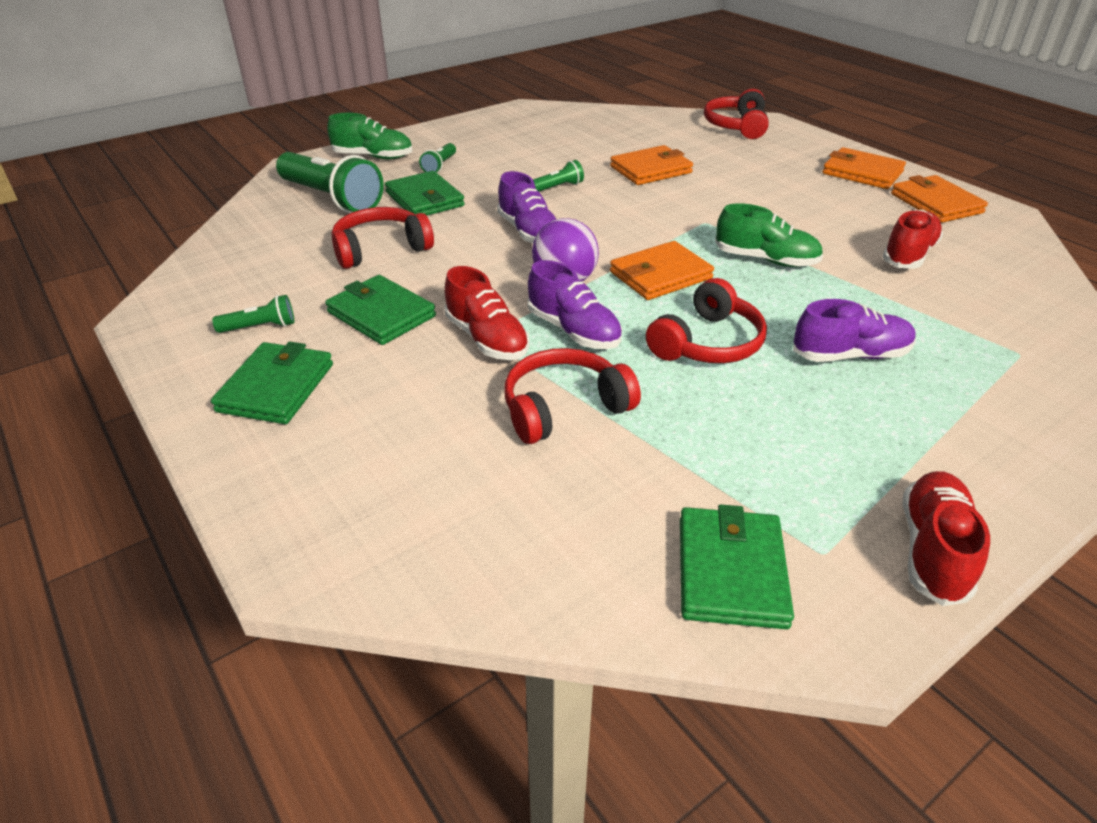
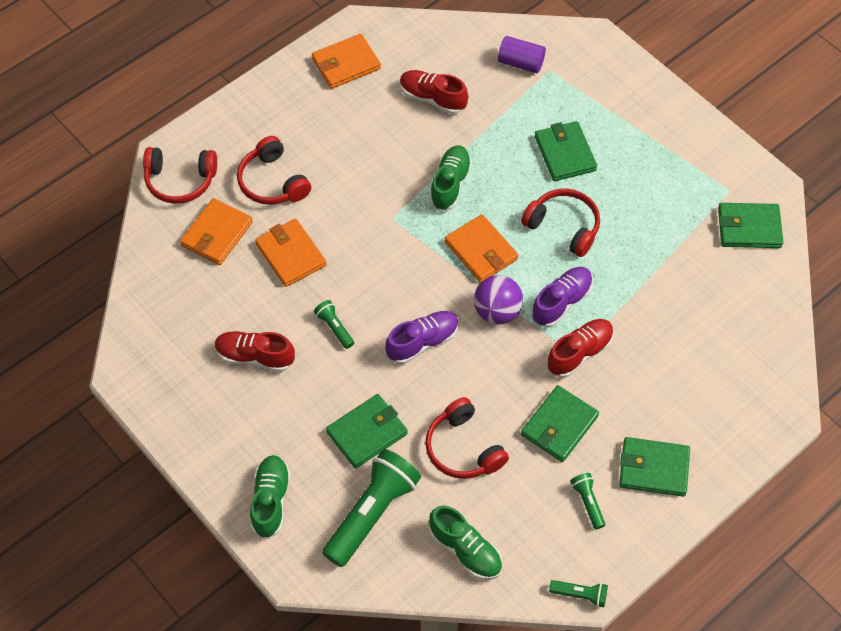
camera: 95 degrees left, 20 degrees up
(256, 244) = (465, 550): none -> green shoe
(440, 166) = (291, 433): green flashlight -> green flashlight (580, 595)
(564, 408) = (643, 303): red headphones -> red headphones (273, 182)
(850, 355) = (565, 153): purple shoe -> green wallet
(862, 173) = (289, 100): orange wallet -> orange wallet (217, 234)
(933, 550) = (718, 148): red shoe -> red shoe (255, 357)
(1019, 327) = (520, 63): none -> purple cylinder

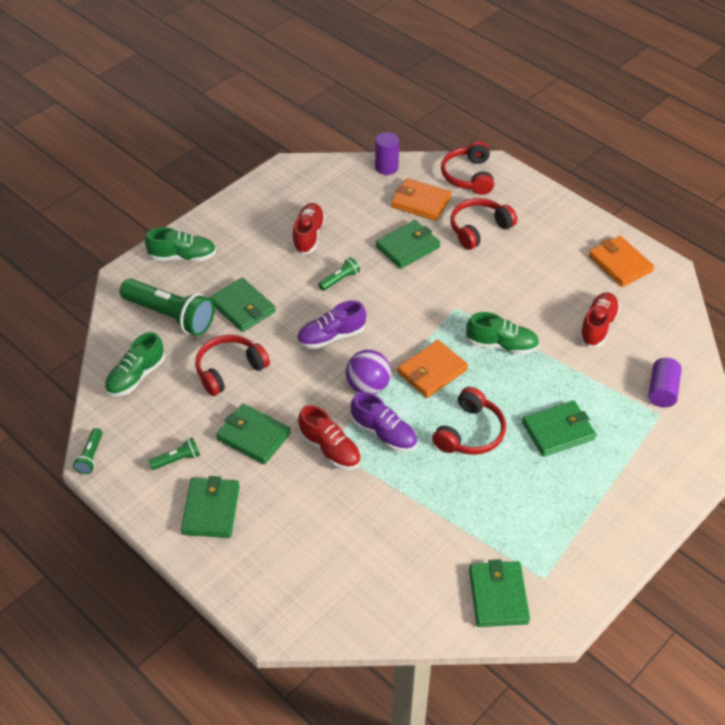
camera: 85 degrees right, 10 degrees down
(147, 264) = (386, 167): none -> purple cylinder
(291, 255) = (407, 247): orange wallet -> green wallet
(422, 342) = (331, 336): purple shoe -> purple shoe turned 105 degrees clockwise

